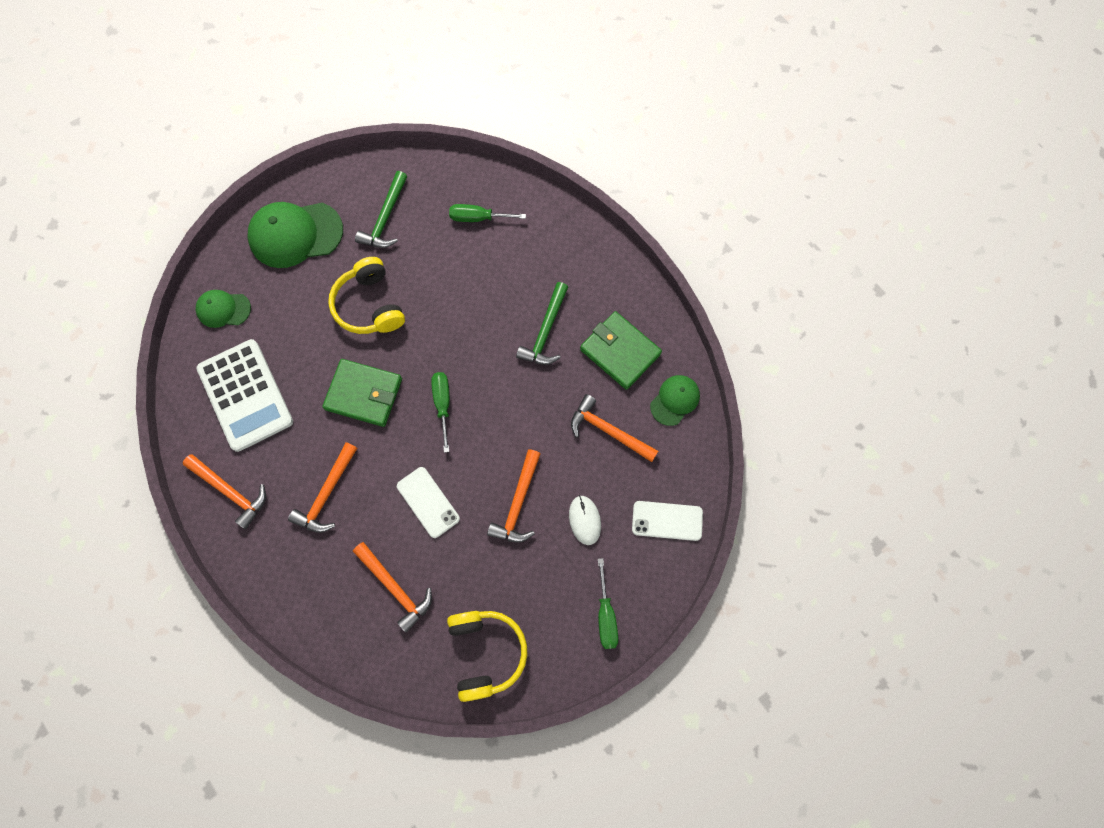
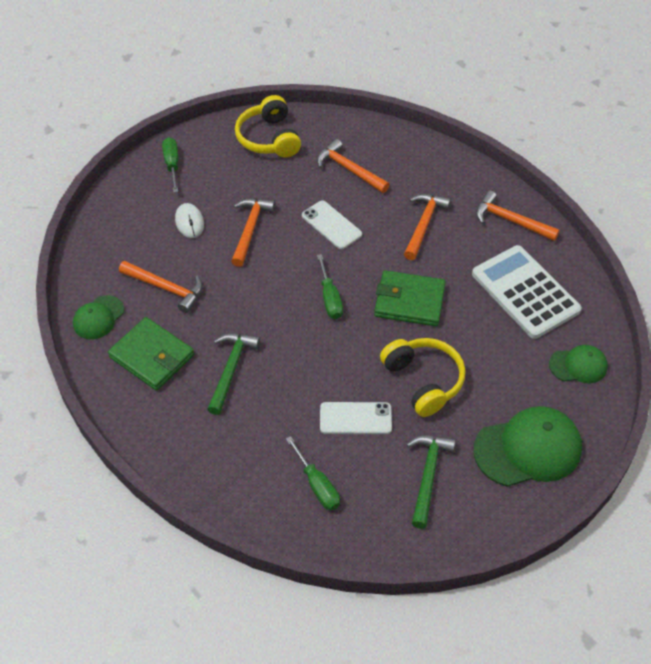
camera: 175 degrees right, 20 degrees down
(478, 218) = (317, 485): green screwdriver -> green screwdriver turned 60 degrees clockwise
(667, 521) = (115, 226): white phone -> white phone (355, 418)

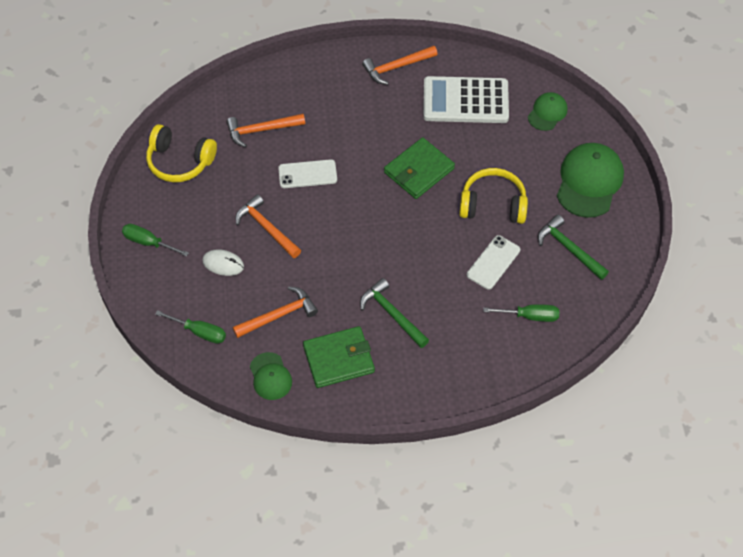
camera: 55 degrees left, 5 degrees up
(330, 298) = (376, 216): green screwdriver -> green screwdriver (199, 332)
(424, 224) = (356, 119): orange hammer -> none

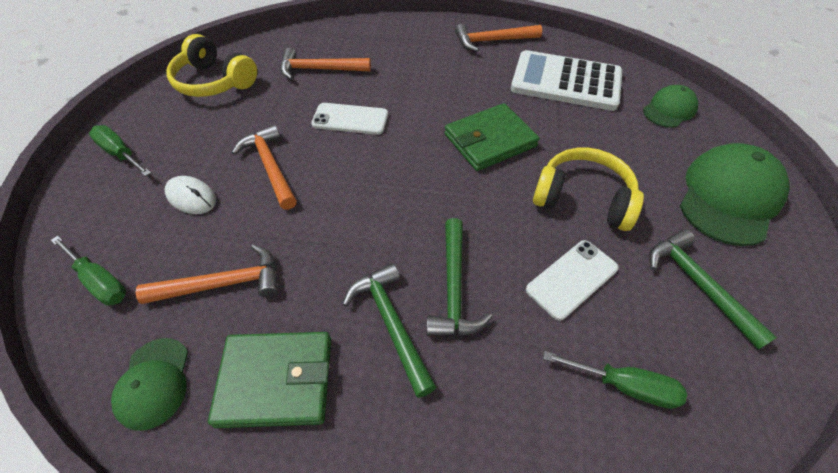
camera: 15 degrees right, 5 degrees down
(423, 285) = (454, 288): none -> green hammer

